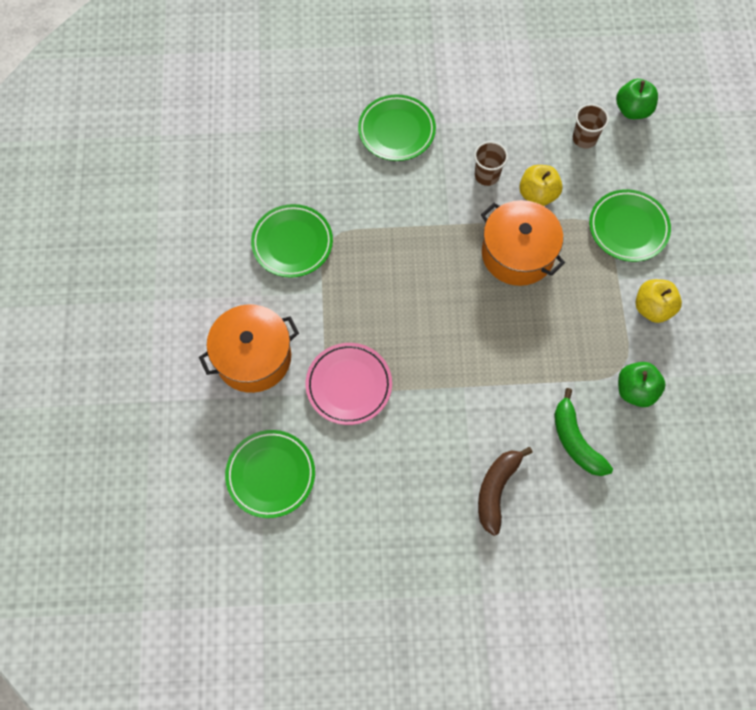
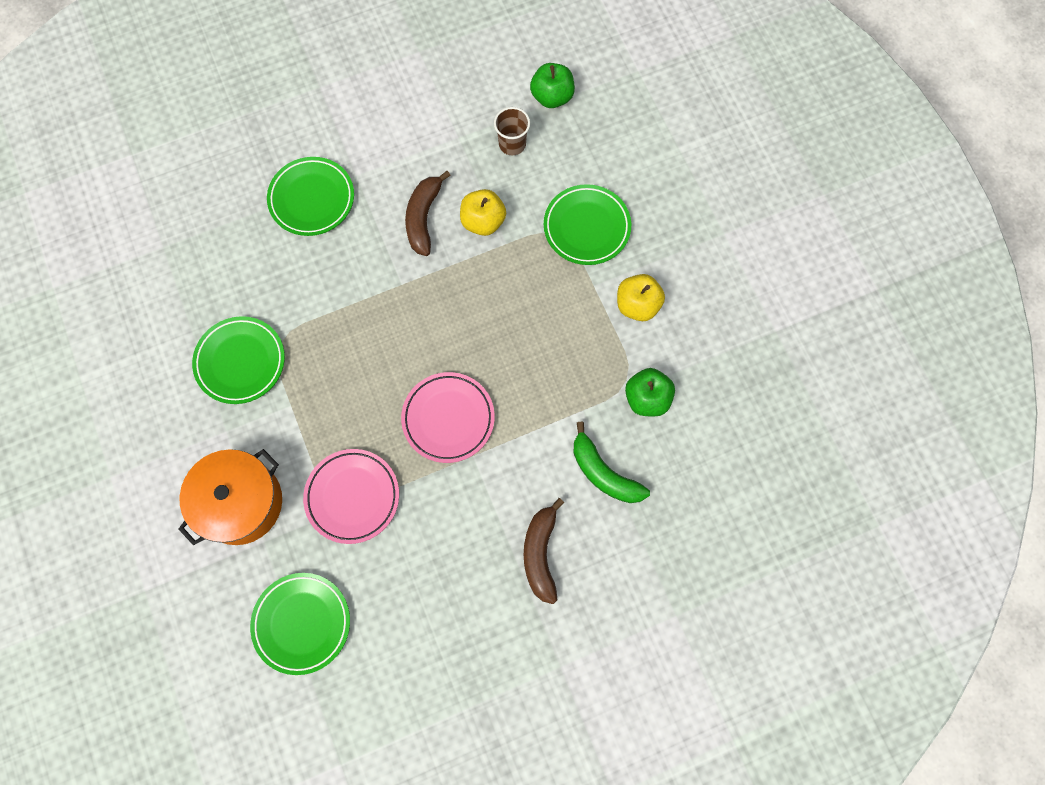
camera: 20 degrees left, 5 degrees up
(453, 348) = (448, 418): none -> pink plate
(487, 175) = (423, 217): brown cup -> brown banana
(517, 254) = (482, 293): orange pot -> none

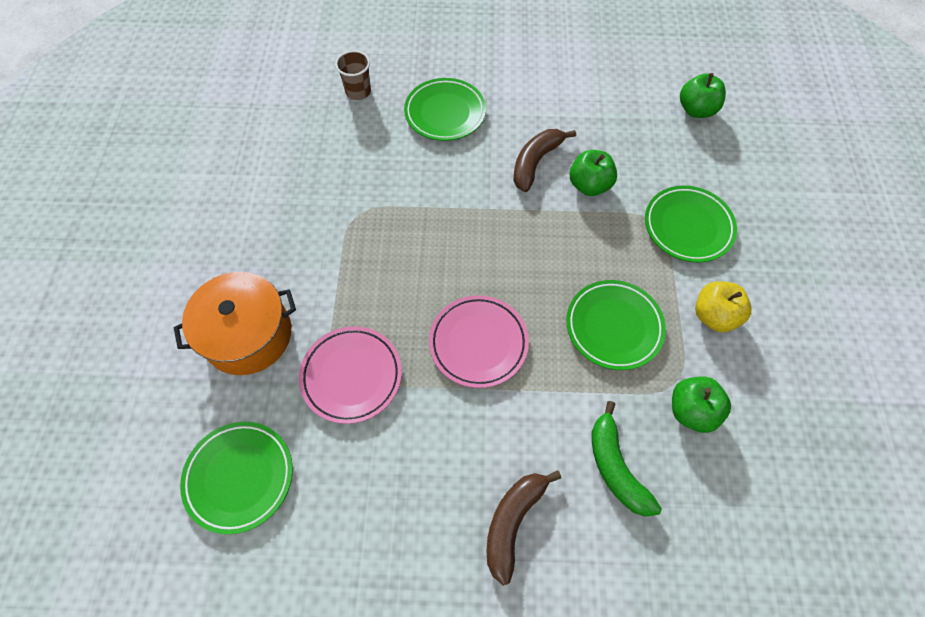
camera: 25 degrees right, 10 degrees down
(240, 362) = (316, 215): green plate -> green plate (613, 327)
(483, 221) = (589, 185): yellow apple -> green apple
(512, 144) = (643, 134): brown cup -> brown cup (358, 91)

